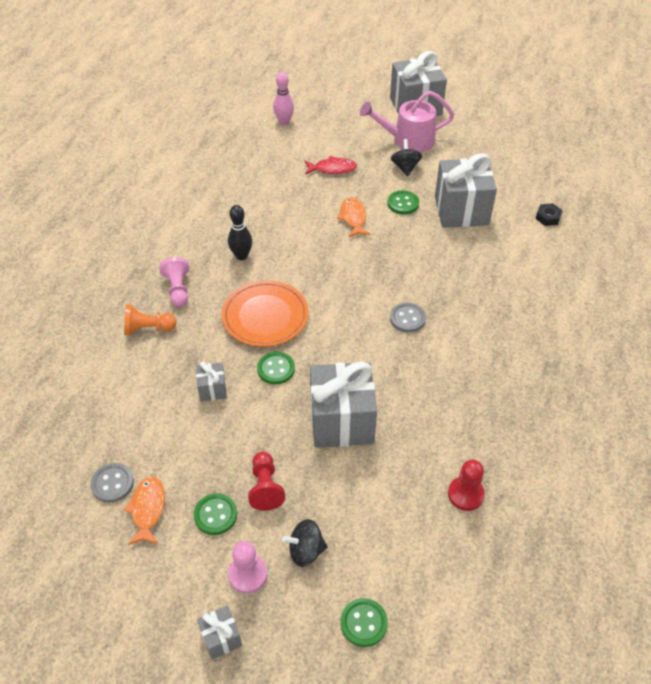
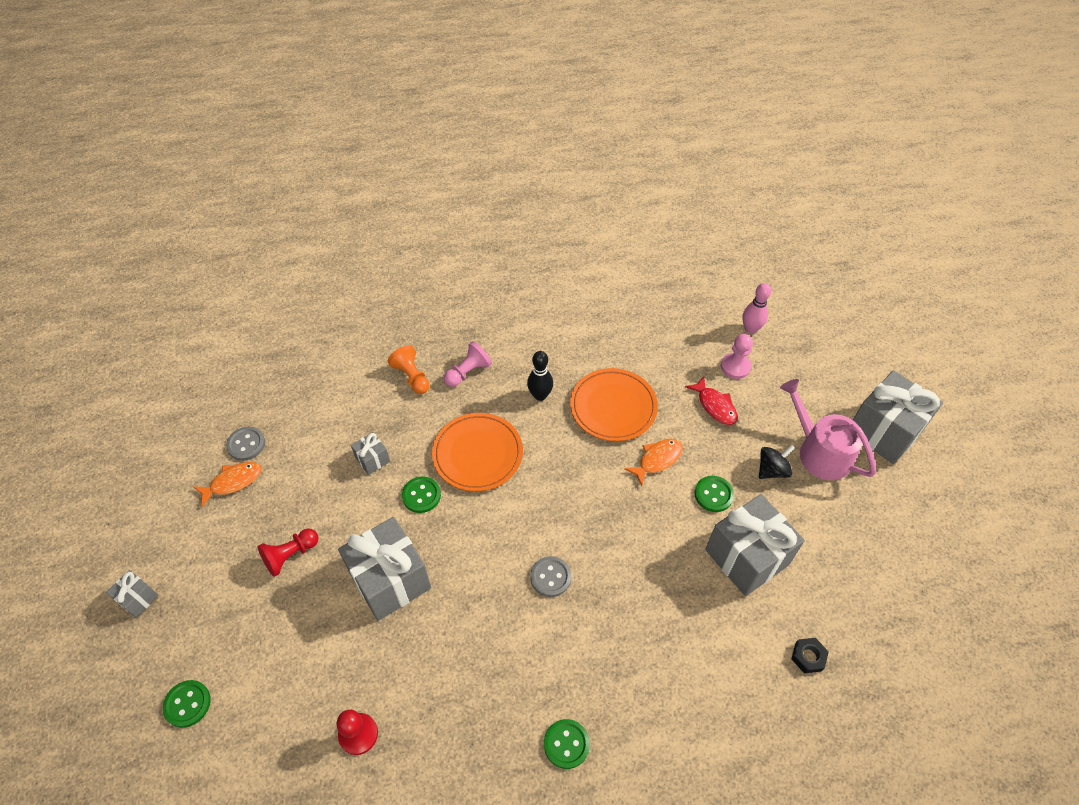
camera: 60 degrees right, 5 degrees up
(215, 515) = (247, 533): green button -> green button (566, 744)
(248, 575) = (201, 587): pink pawn -> pink pawn (735, 367)
(288, 220) = (613, 407): none -> orange plate
(306, 551) = (240, 621): black spinning top -> none

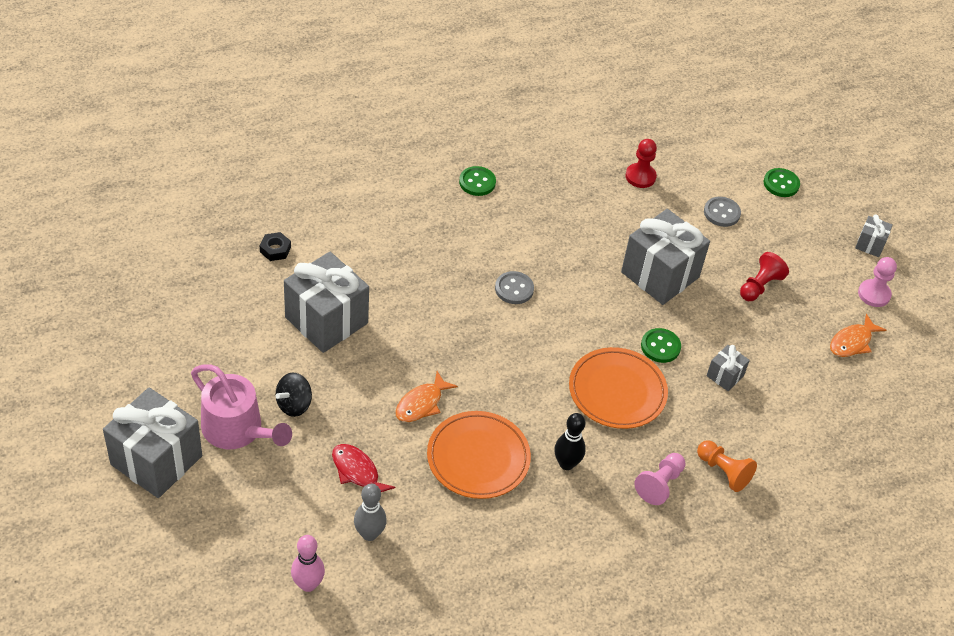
camera: 165 degrees right, 5 degrees down
(246, 444) = (862, 379): grey button -> grey button (721, 213)
(705, 358) = (369, 534): none -> grey bowling pin
(713, 494) = (359, 374): green button -> none
(735, 367) = (330, 526): pink pawn -> pink pawn (874, 294)

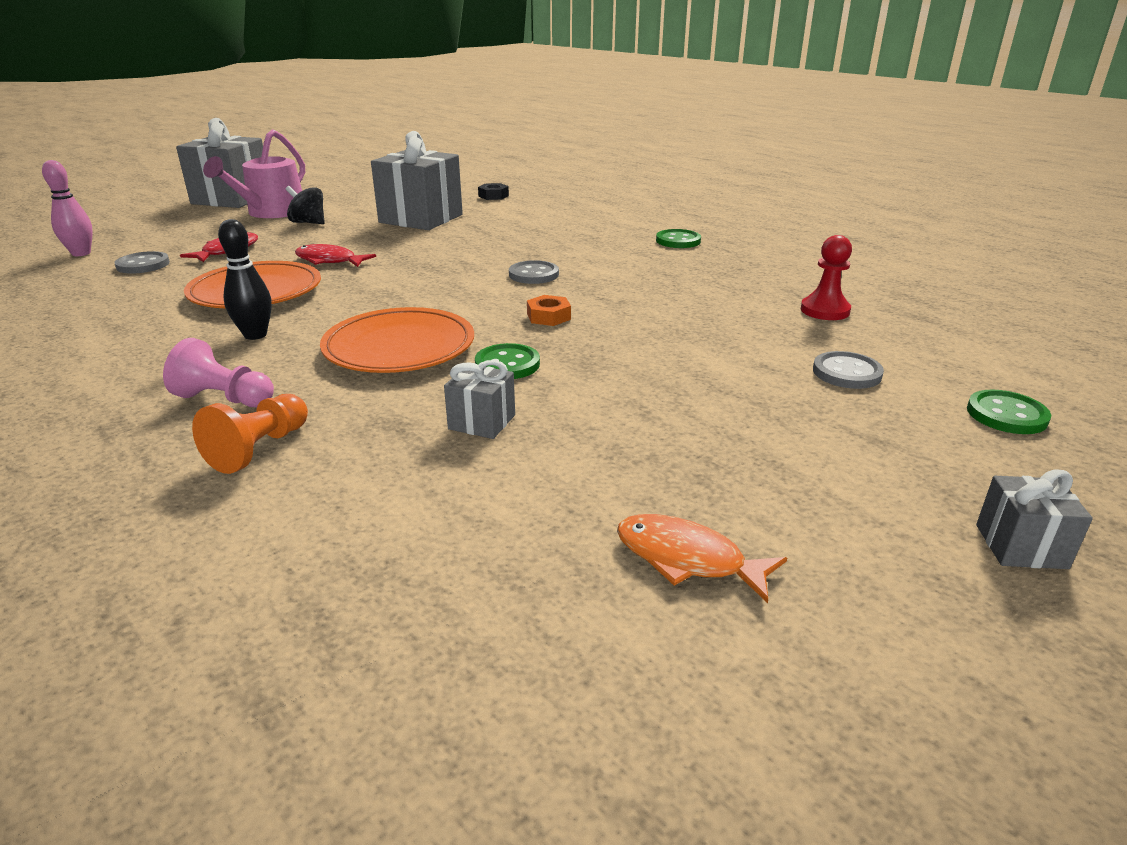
camera: 75 degrees right, 20 degrees down
(369, 534) = (143, 265): grey bowling pin -> grey button
(421, 403) = (329, 261): orange fish -> red fish
(597, 306) = (548, 316): none -> orange nut
(660, 275) = (651, 346): grey gift -> none
(759, 286) = (724, 427): red pawn -> none
(874, 294) = (872, 574): pink pawn -> none

